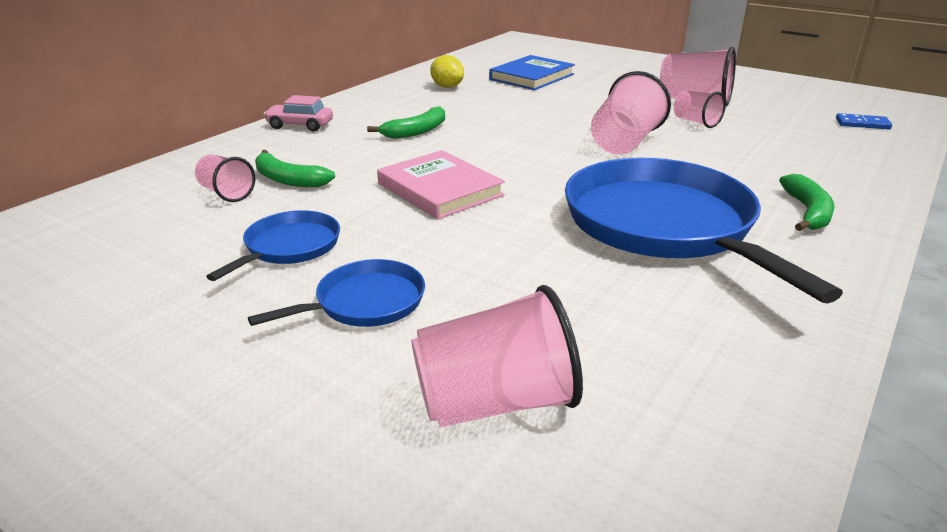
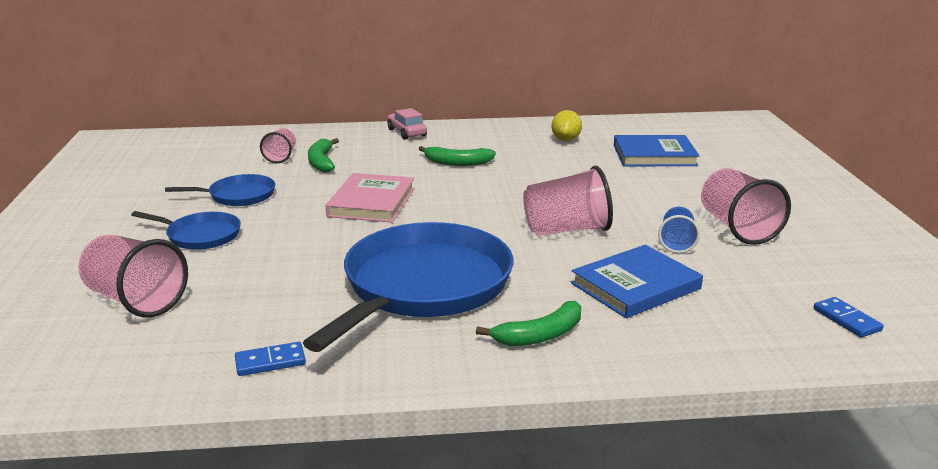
camera: 50 degrees right, 5 degrees down
(696, 122) = (676, 243): pink cup -> blue cup
(753, 156) = (635, 286): none -> blue book
(756, 352) = (270, 362): none -> blue domino

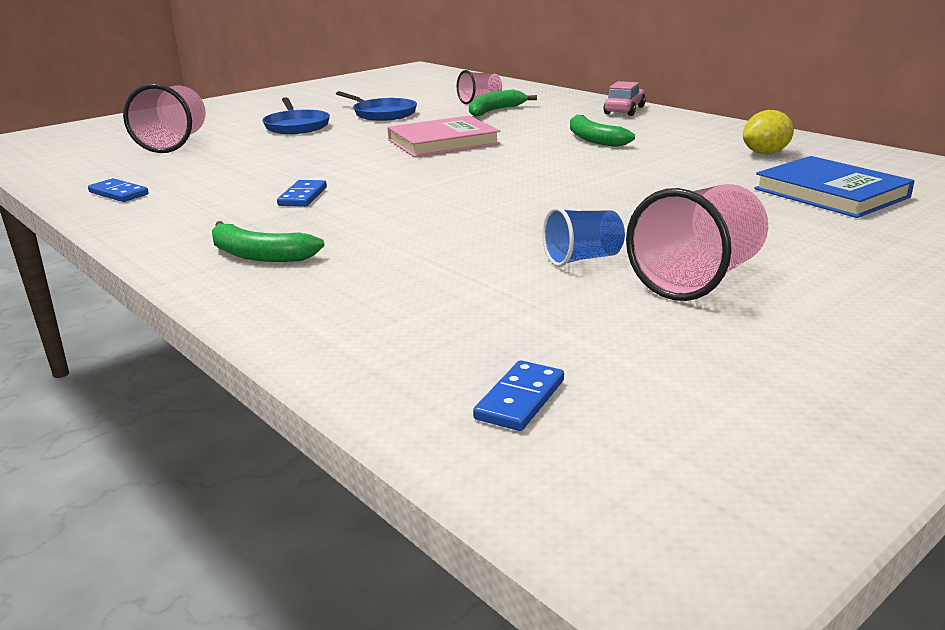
camera: 55 degrees right, 0 degrees up
(423, 286) = (303, 196): blue pan -> blue domino
(566, 230) = (517, 209): pink cup -> none
(635, 286) = (429, 266): blue book -> none

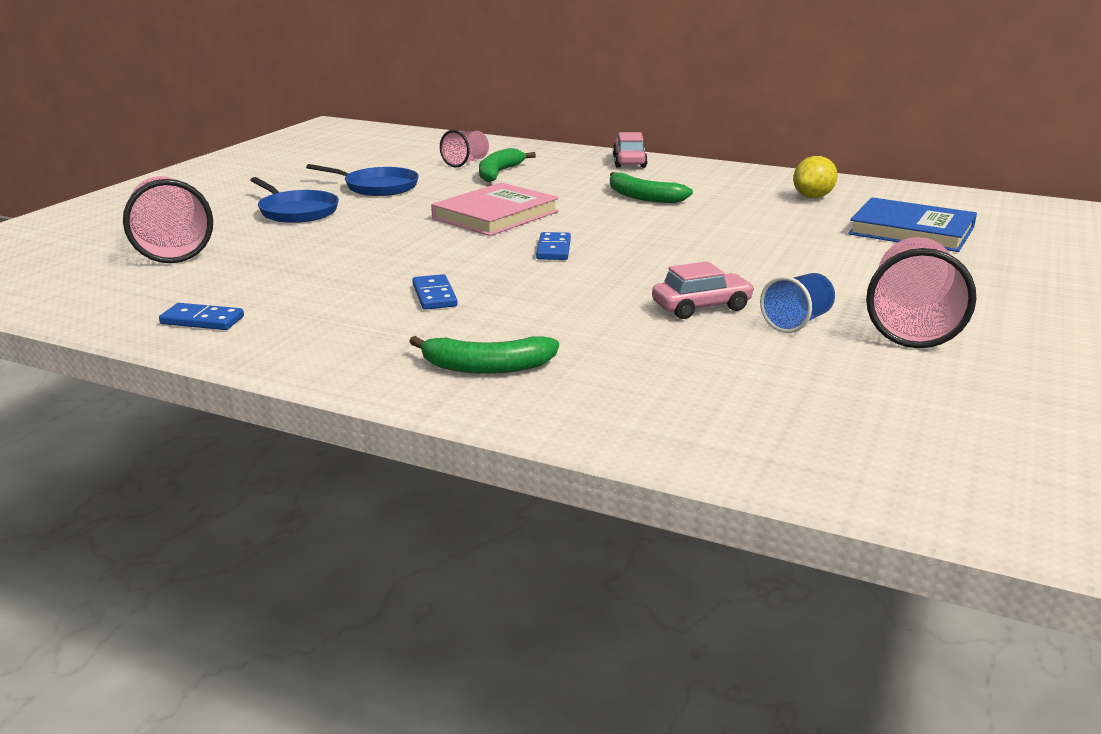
camera: 25 degrees left, 0 degrees up
(510, 234) = (701, 307): none -> pink car
(520, 399) = (917, 457): blue domino -> blue domino (553, 249)

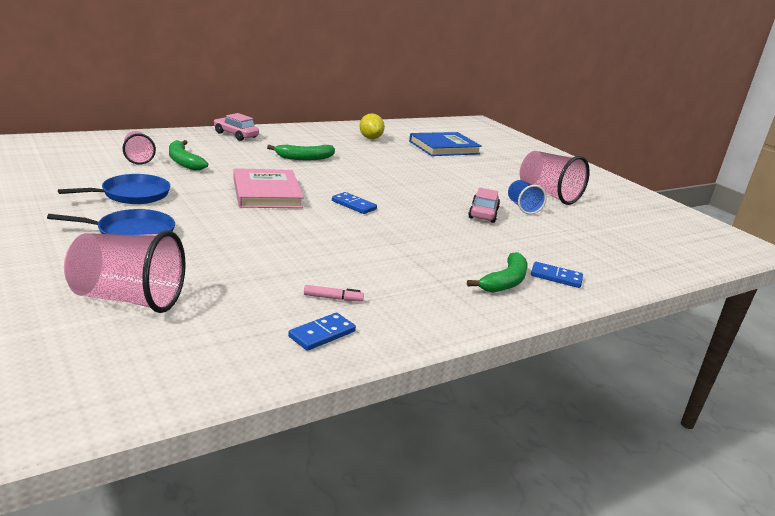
camera: 60 degrees left, 0 degrees up
(287, 304) = (333, 298): none -> pink marker
(434, 295) = (382, 256): blue domino -> blue domino (556, 277)

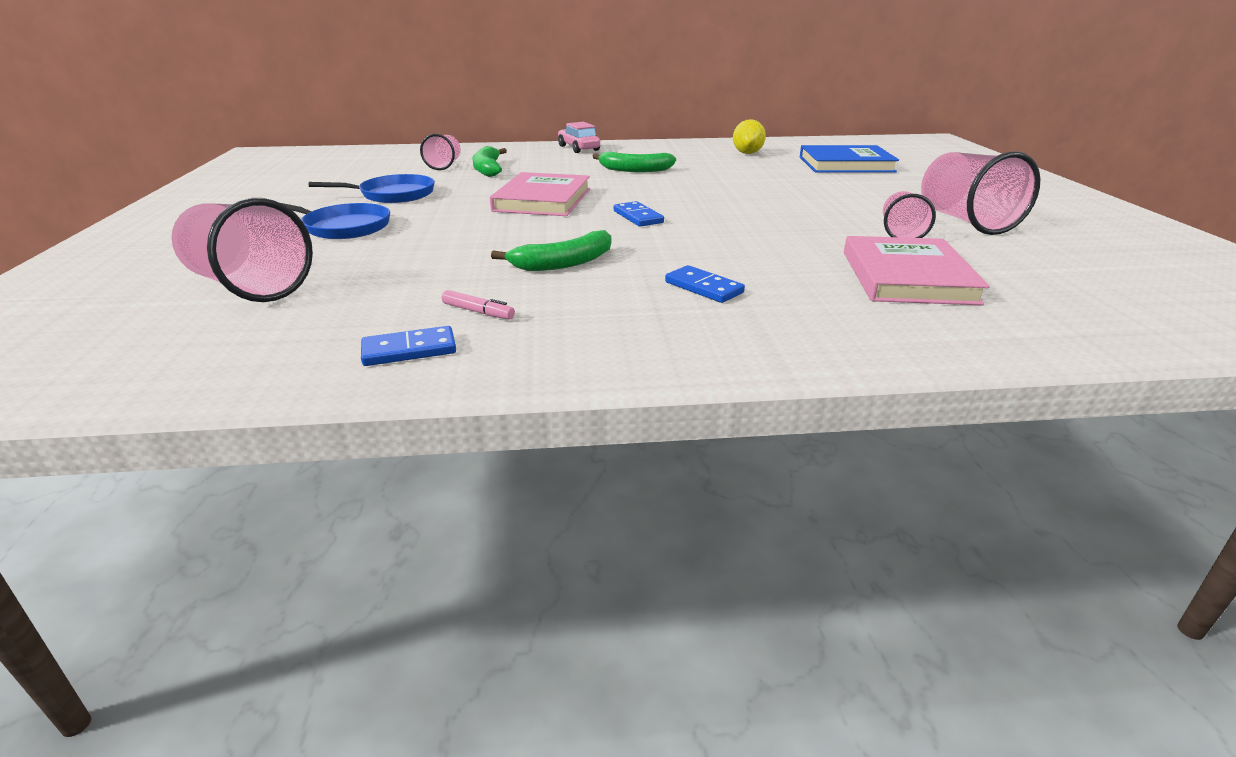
camera: 30 degrees right, 5 degrees up
(483, 213) = (823, 237): pink car -> none
(505, 282) = (763, 321): green banana -> green banana (564, 263)
(522, 207) = (900, 233): blue cup -> pink cup
(551, 240) = (907, 277): none -> pink book
(556, 277) = (863, 325): blue domino -> blue domino (704, 287)

